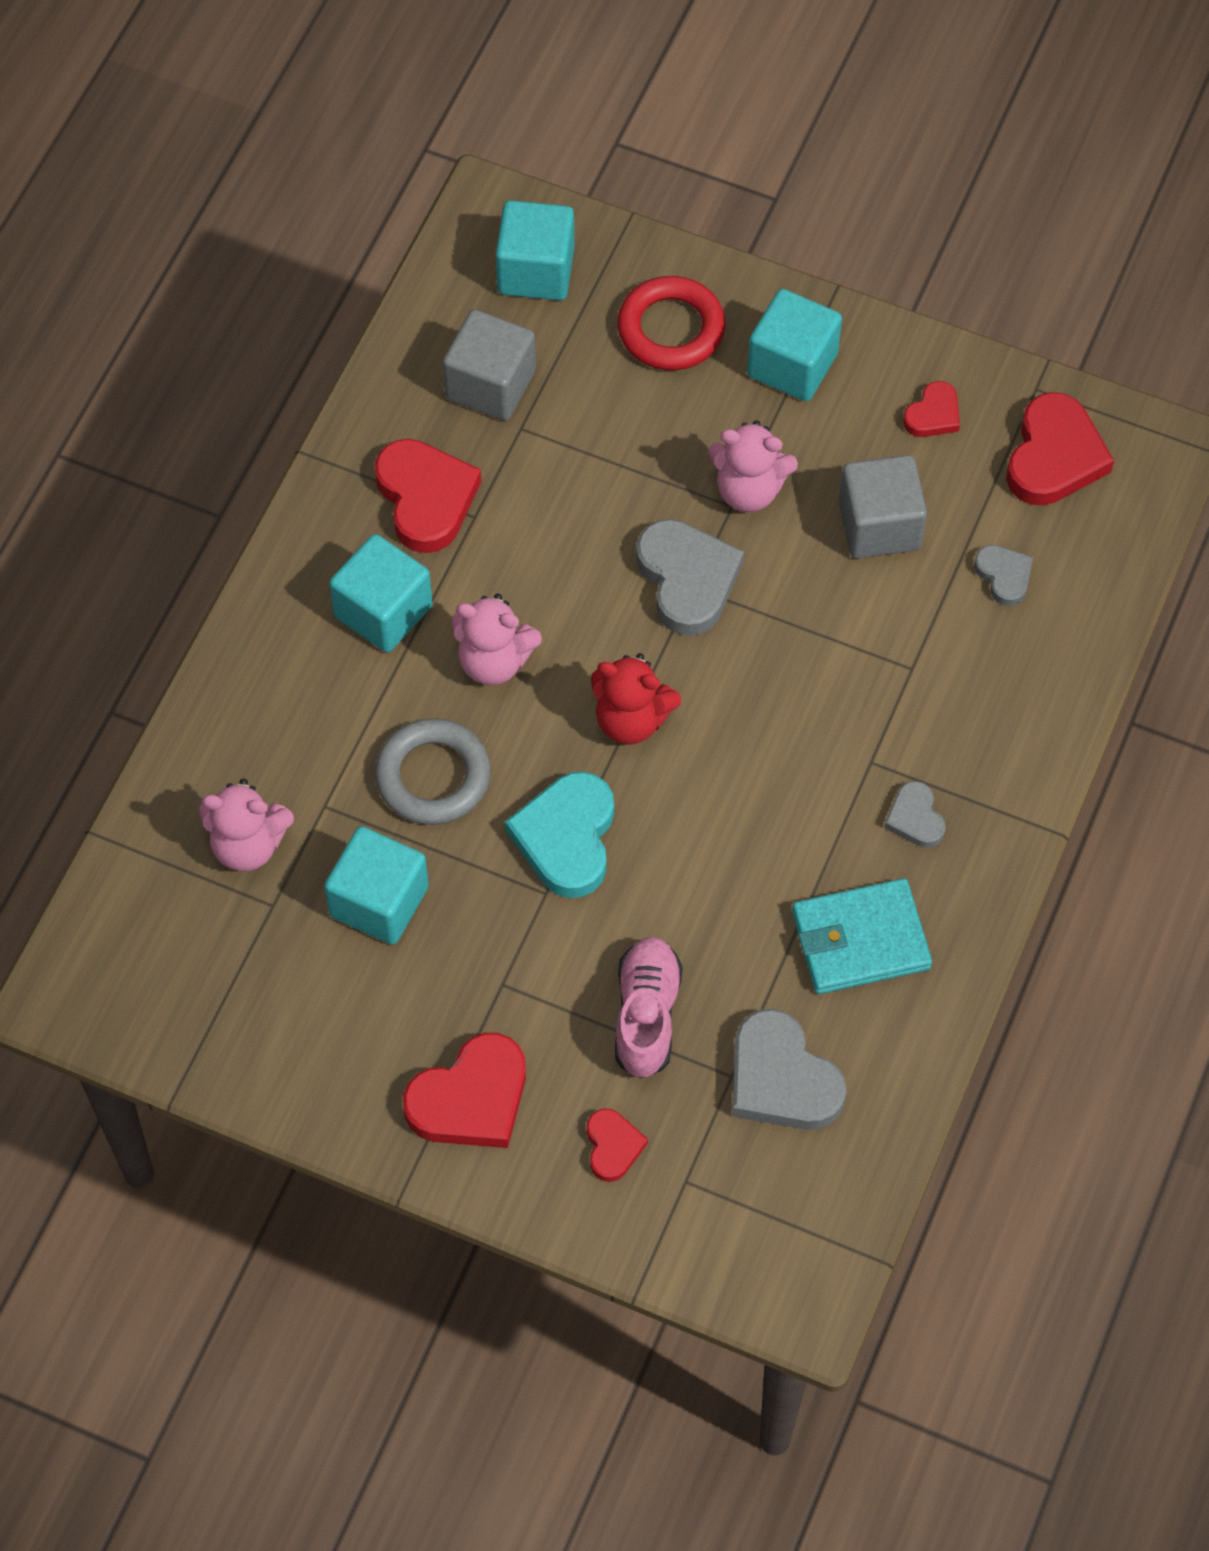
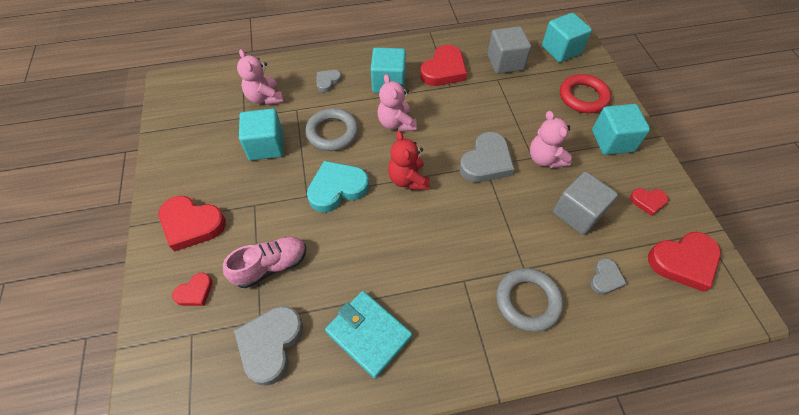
camera: 55 degrees right, 5 degrees down
(915, 818) = (451, 318): grey heart -> grey heart (327, 82)
(962, 701) = (527, 301): none -> grey ring

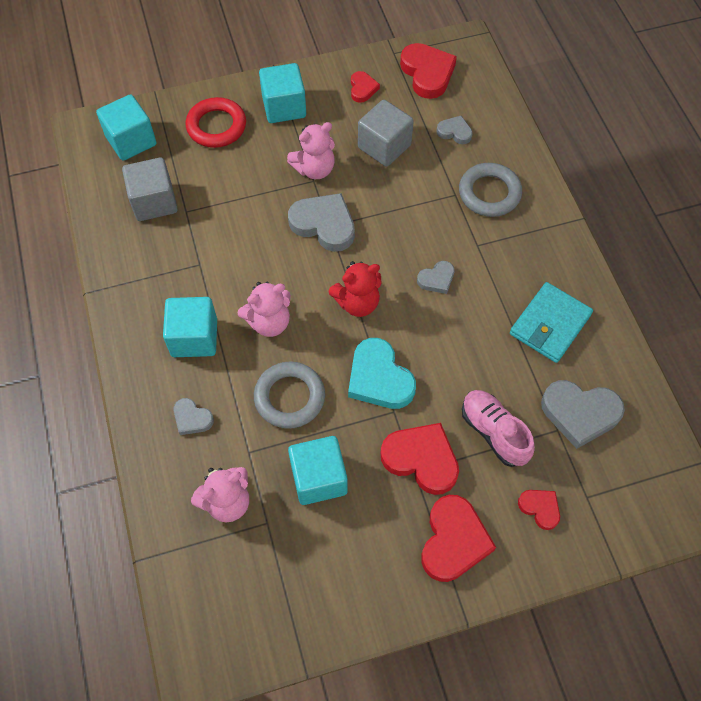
camera: 95 degrees left, 5 degrees up
(427, 240) = (436, 279): none -> grey heart
(444, 70) = (168, 272): red heart -> red heart (421, 459)

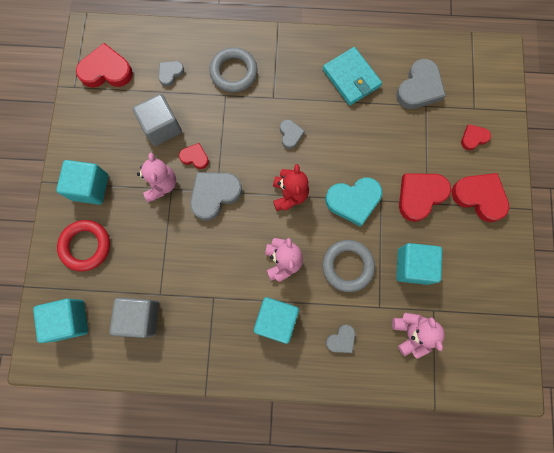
camera: 70 degrees left, 15 degrees up
(362, 89) = (99, 122): red heart -> red heart (195, 157)
(494, 432) = (415, 144): pink shoe -> none

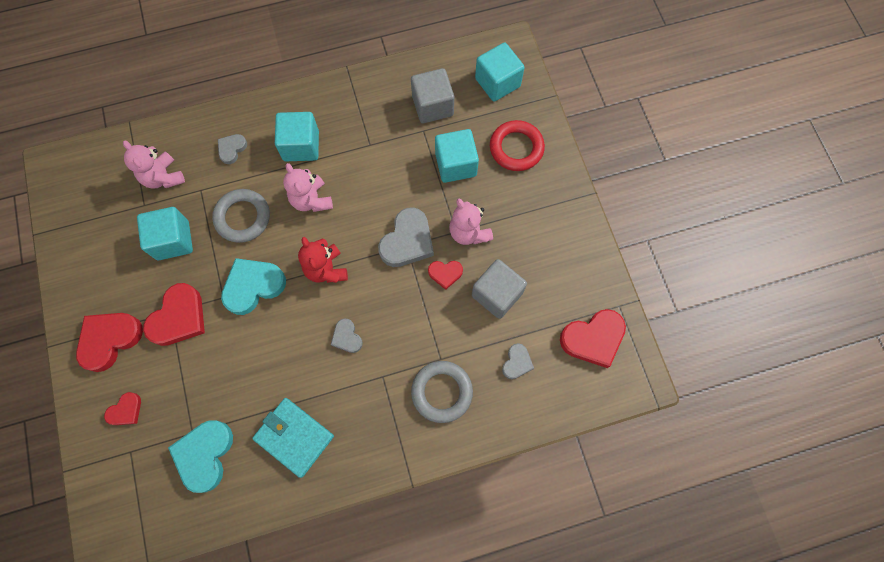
camera: 160 degrees right, 5 degrees down
(90, 187) = (541, 204): turquoise cube -> turquoise cube (456, 164)
(419, 88) = (205, 455): grey heart -> turquoise heart
(479, 197) = (110, 340): red heart -> red heart turned 120 degrees clockwise

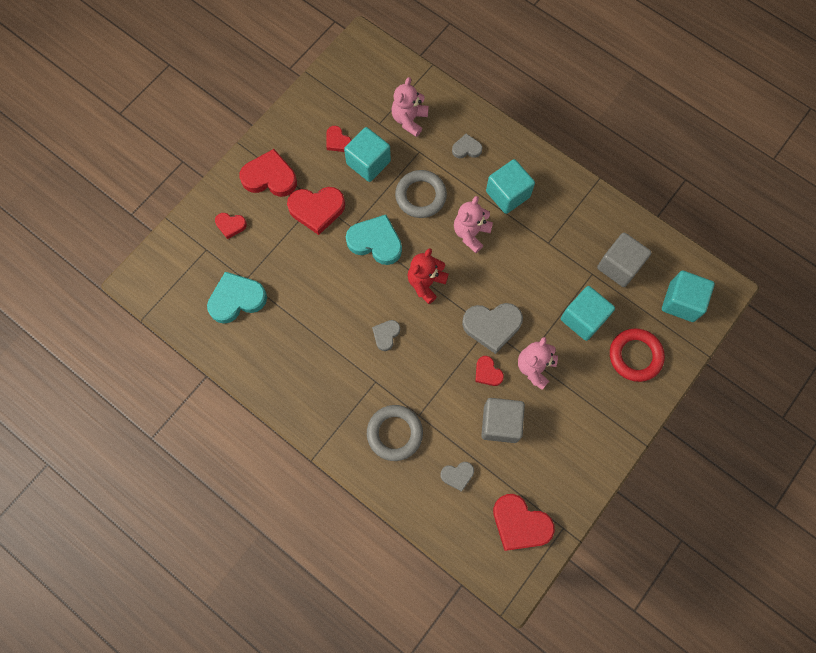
camera: 55 degrees right, 0 degrees up
(128, 253) = (337, 141): none -> red heart
(294, 437) = (289, 350): turquoise wallet -> none

